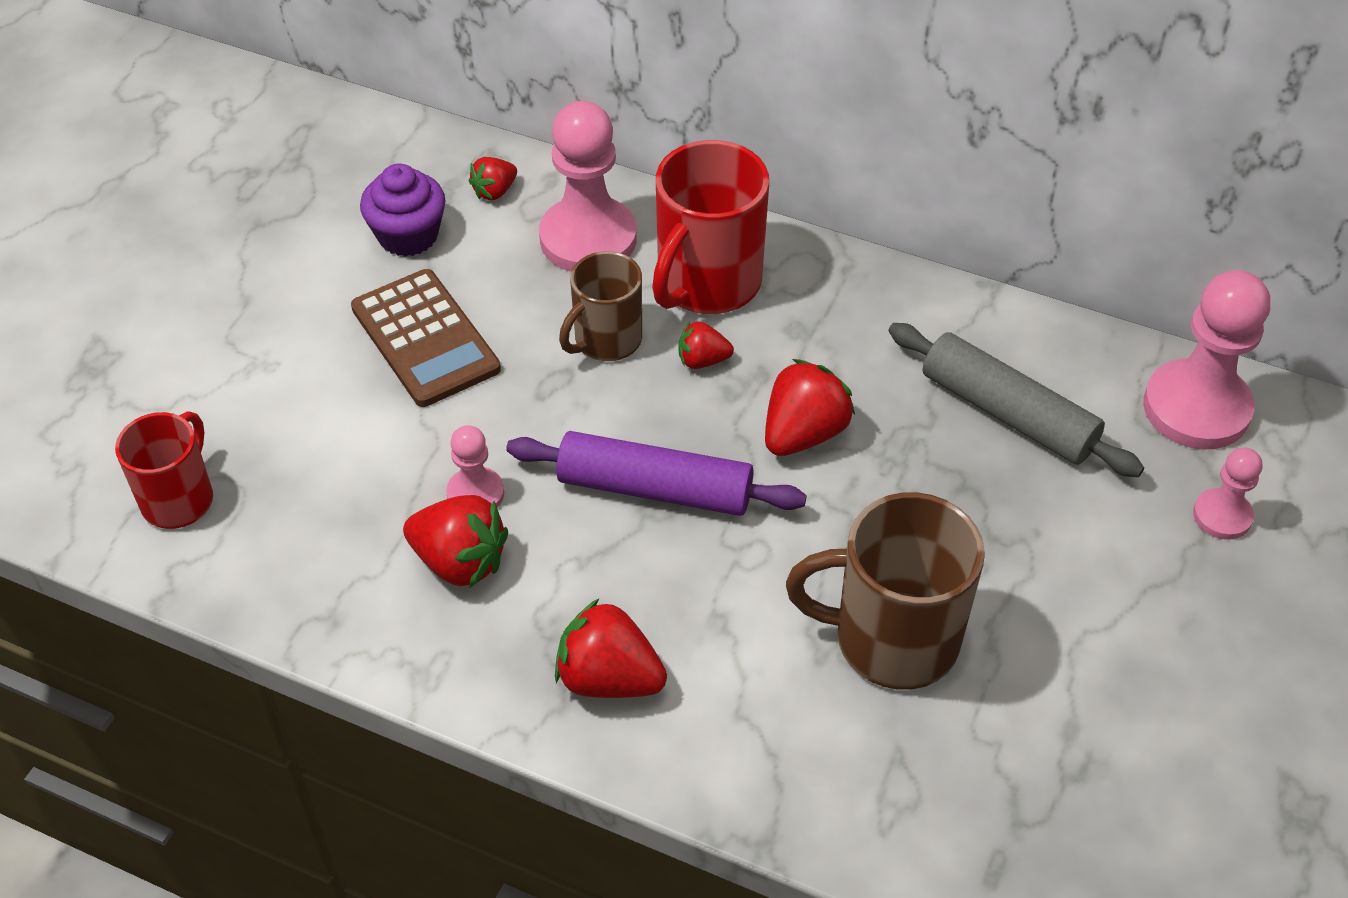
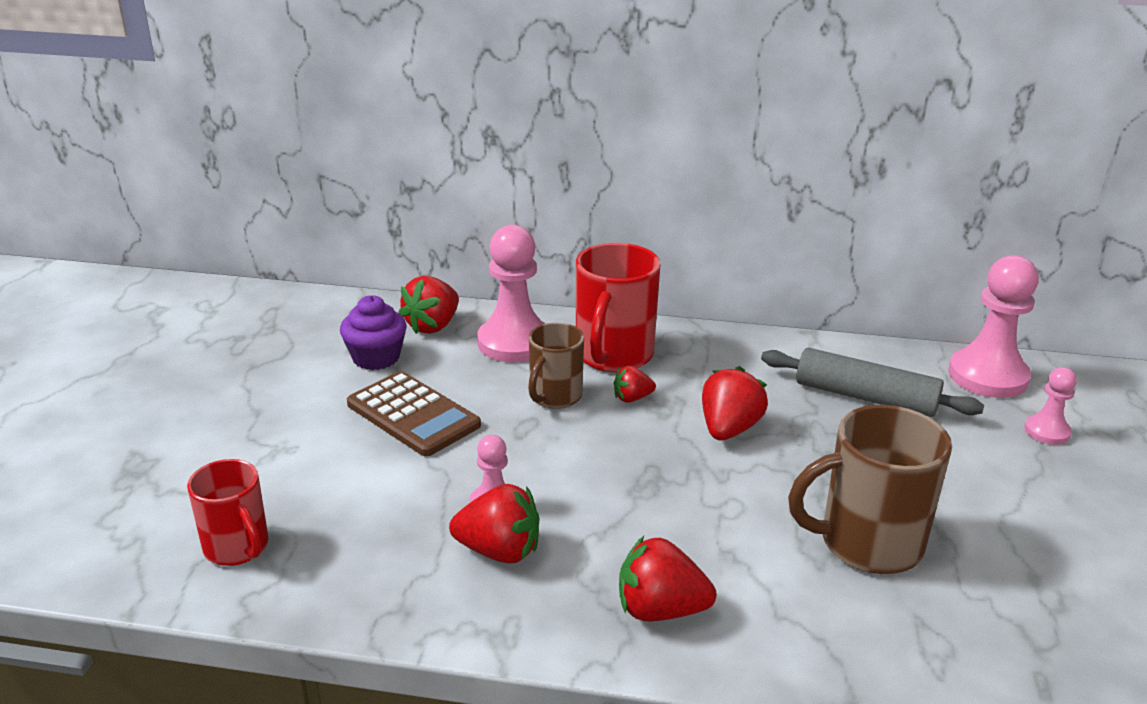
camera: 15 degrees left, 20 degrees down
(179, 499) = (237, 548): red mug -> red mug turned 135 degrees clockwise
(494, 191) = (433, 326): red strawberry -> red strawberry, size x1.74
(655, 489) = (635, 479): purple rolling pin -> none

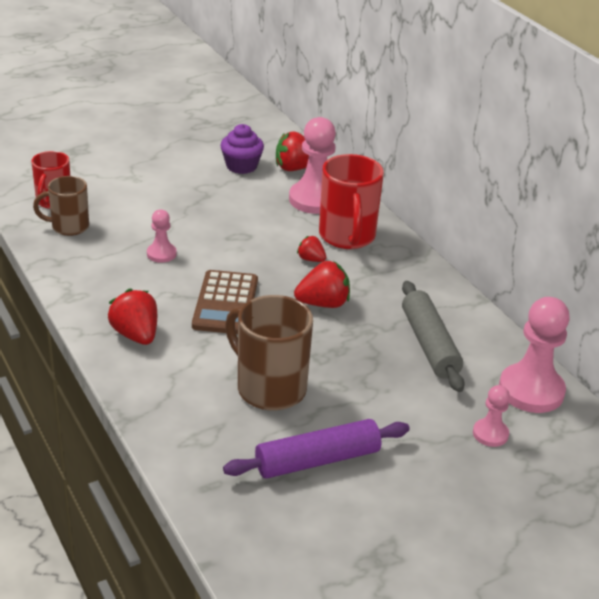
camera: 50 degrees right, 5 degrees up
(413, 415) = (205, 199): brown calculator -> brown calculator (225, 303)
(499, 551) = (128, 270): red strawberry -> none
(554, 397) = (278, 234): brown mug -> brown mug (69, 227)
(613, 356) = (347, 236): red mug -> red mug turned 75 degrees counterclockwise
(1033, 569) = (317, 460): none -> purple rolling pin

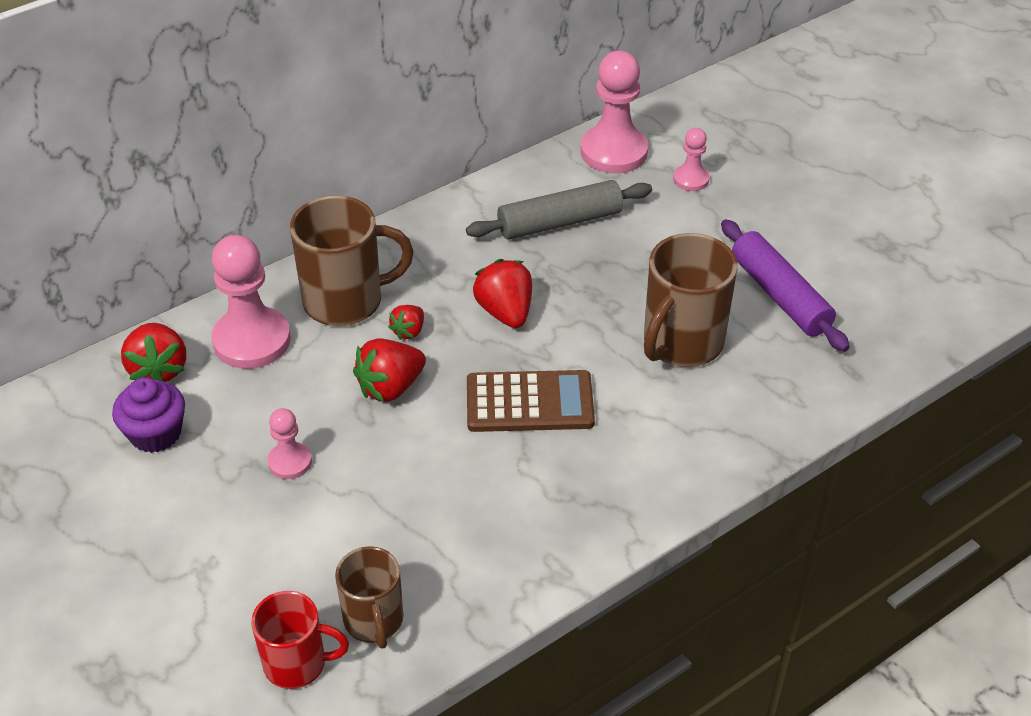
camera: 95 degrees left, 10 degrees up
(136, 335) = (623, 481): red strawberry -> red strawberry (390, 387)
(161, 254) = (428, 489): pink pawn -> pink pawn (290, 462)
(347, 236) = (346, 301): red mug -> brown mug

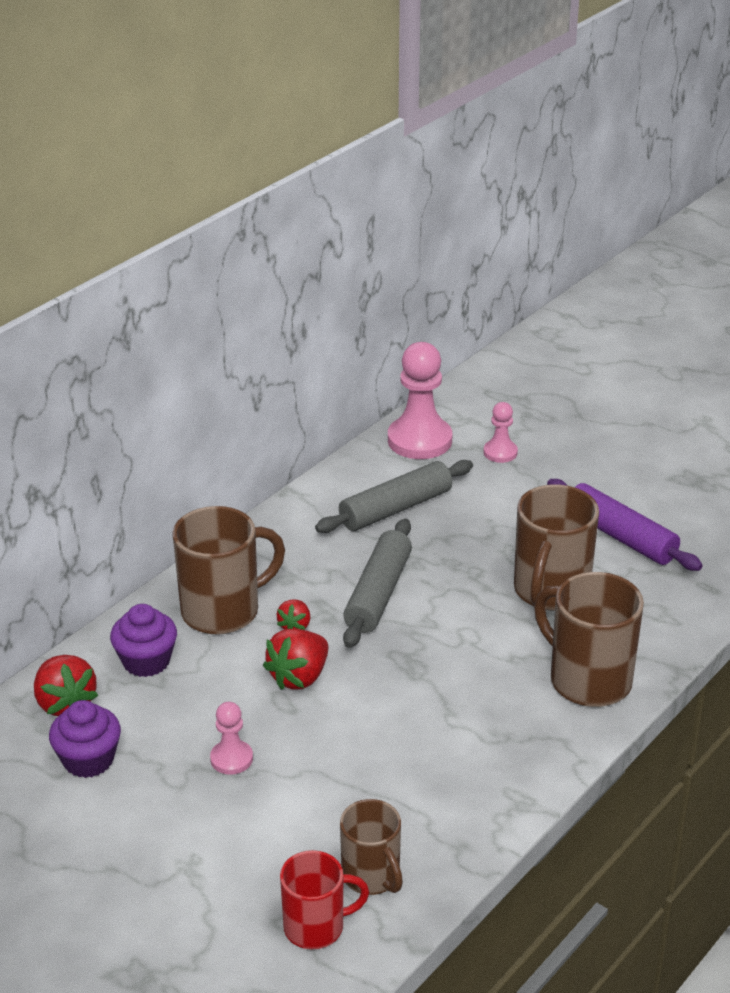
camera: 15 degrees left, 10 degrees down
(252, 340) = (146, 661): pink pawn -> purple cupcake
(505, 312) = (378, 594): red strawberry -> grey rolling pin
(529, 402) = (434, 666): brown calculator -> none
(681, 450) = (588, 680): none -> brown mug

